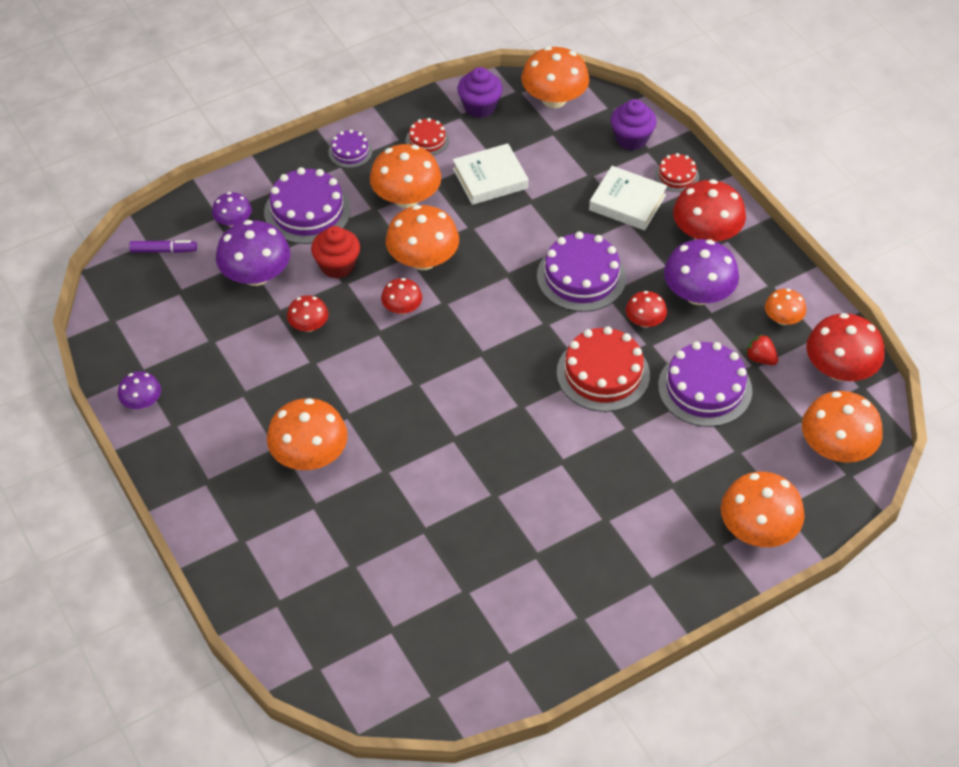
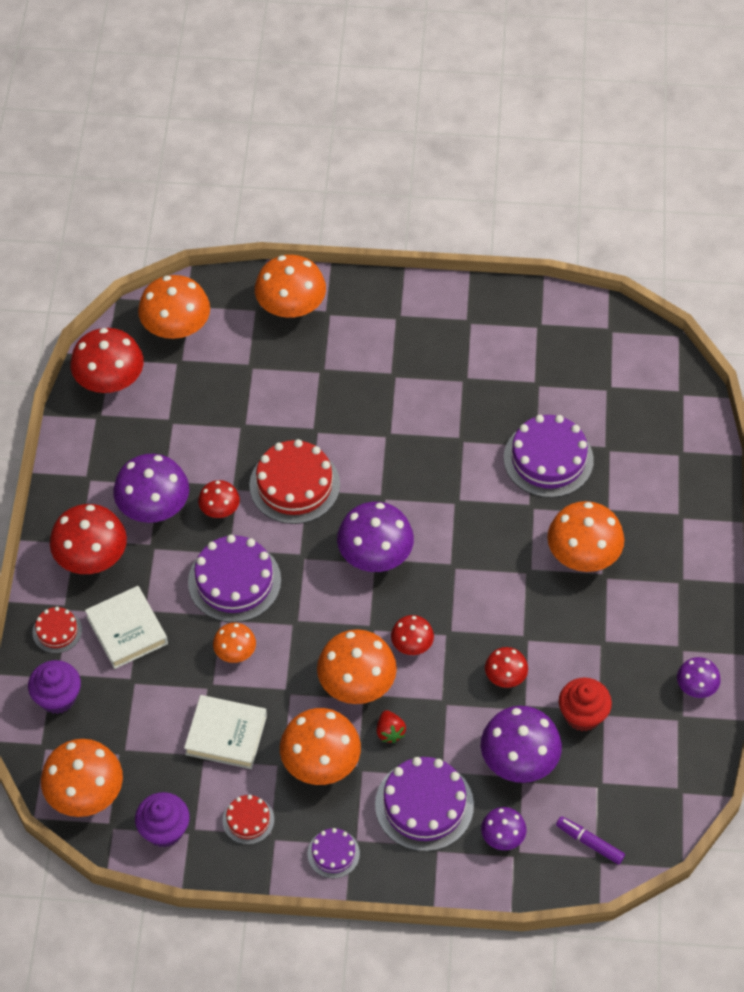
camera: 145 degrees left, 5 degrees up
(337, 265) = (438, 724): red cupcake -> red cupcake (582, 715)
(487, 357) = (375, 554): none -> purple mushroom
(705, 388) = (227, 426): purple cake -> purple cake (548, 459)
(760, 358) = (160, 424): red strawberry -> red strawberry (390, 732)
(783, 319) = (108, 445): orange mushroom -> orange mushroom (235, 652)

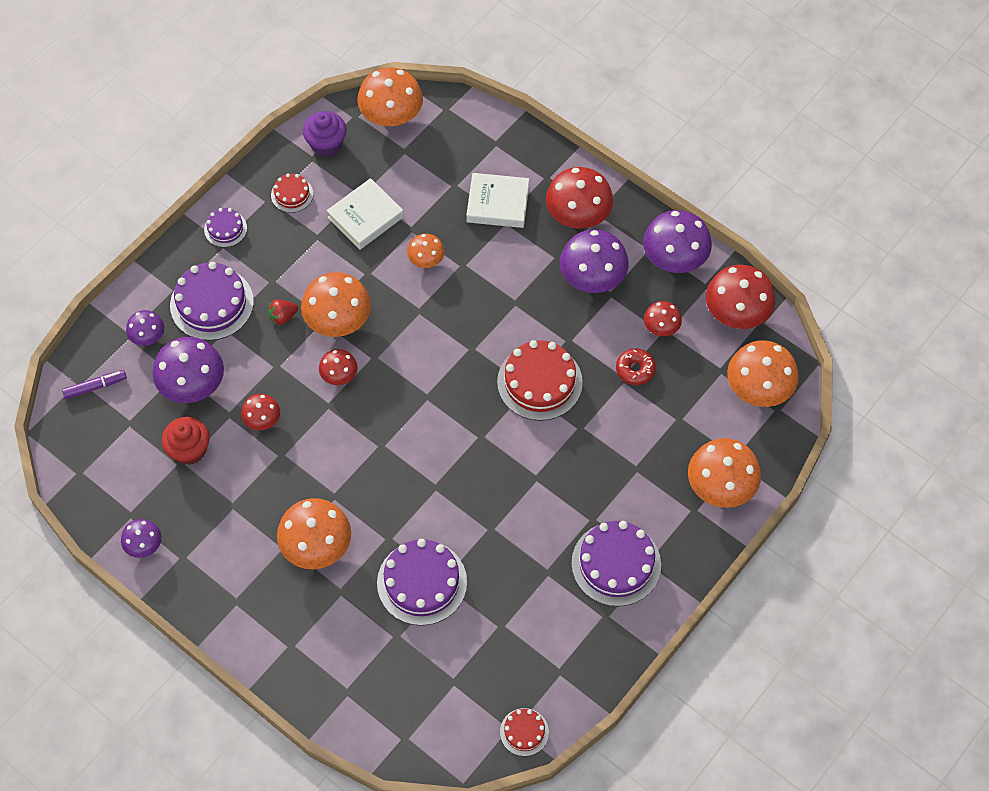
camera: 125 degrees right, 5 degrees up
(57, 631) = (531, 162): red cake -> red cake (524, 732)
(57, 697) = (477, 136): purple cupcake -> none
(220, 509) = (556, 319): red mushroom -> red mushroom (661, 327)
(226, 422) = (635, 370): none -> red donut
(234, 581) = (485, 292): purple cake -> purple cake (616, 564)
(320, 762) = (297, 261): orange mushroom -> none
(375, 554) = (434, 398): purple mushroom -> purple mushroom (674, 258)
(390, 732) = (283, 317): red strawberry -> red strawberry turned 45 degrees counterclockwise

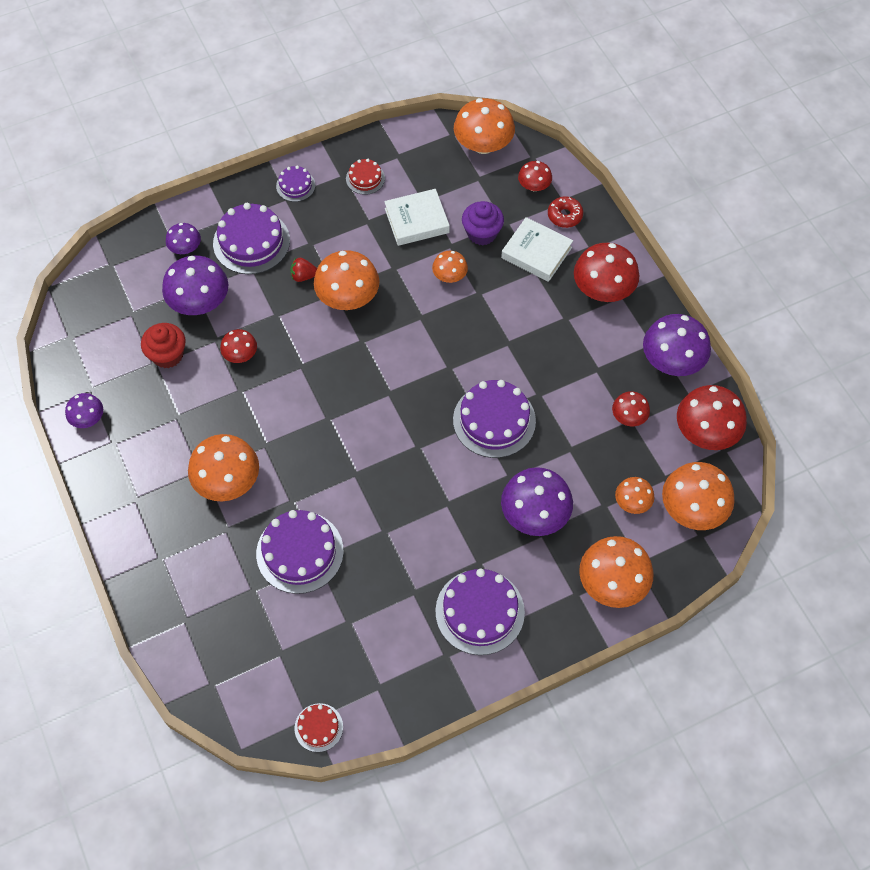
camera: 25 degrees right, 0 degrees up
(95, 387) = (121, 272): purple marker -> none
(326, 144) = (416, 148): purple cupcake -> purple cupcake (482, 233)
(339, 375) = (324, 343): red mushroom -> red mushroom (534, 186)
(539, 382) = (494, 420): red cake -> purple cake
(592, 277) = (588, 348): purple mushroom -> purple mushroom (534, 514)
(635, 370) = (585, 445): red donut -> red donut (564, 215)
(703, 405) = (632, 502): none -> orange mushroom

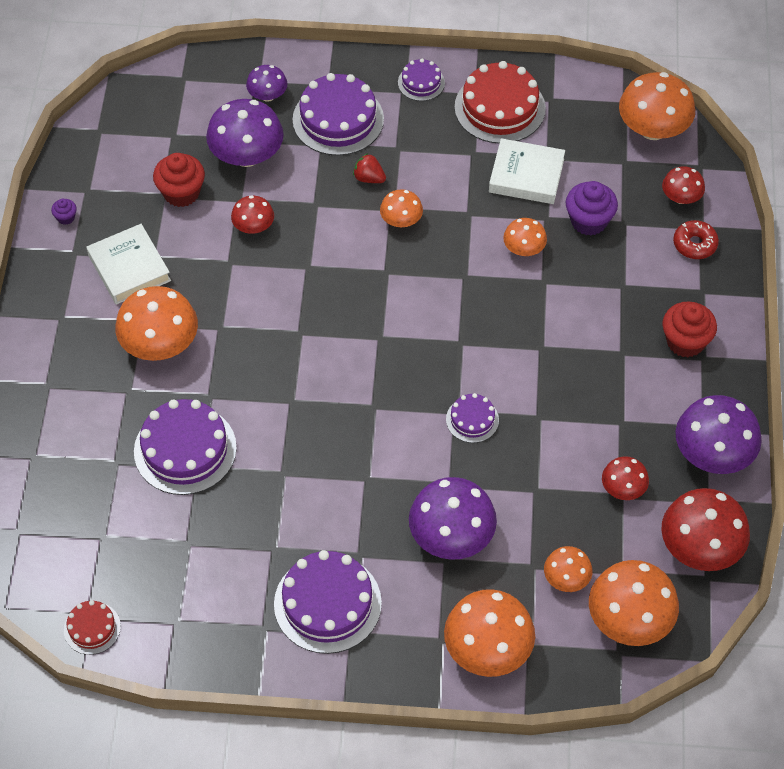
camera: 30 degrees right, 5 degrees down
(88, 418) = (66, 217): purple mushroom -> purple cupcake
(348, 297) = (401, 220): orange mushroom -> orange mushroom, size x0.55
(365, 178) = (499, 108): red cake -> red cake, size x1.91
(494, 420) = (472, 419): purple cake -> purple cake, size x0.52
(536, 252) = (636, 269): white book -> white book (129, 268)
(603, 289) = (685, 341): red mushroom -> red cupcake

